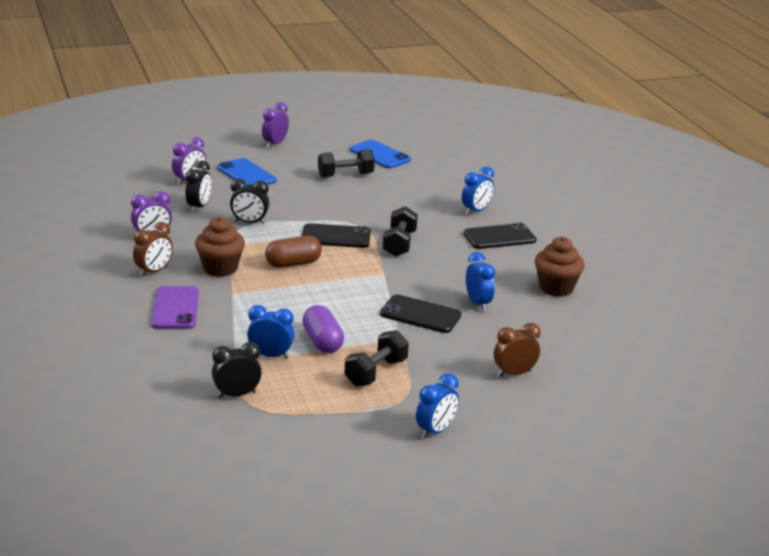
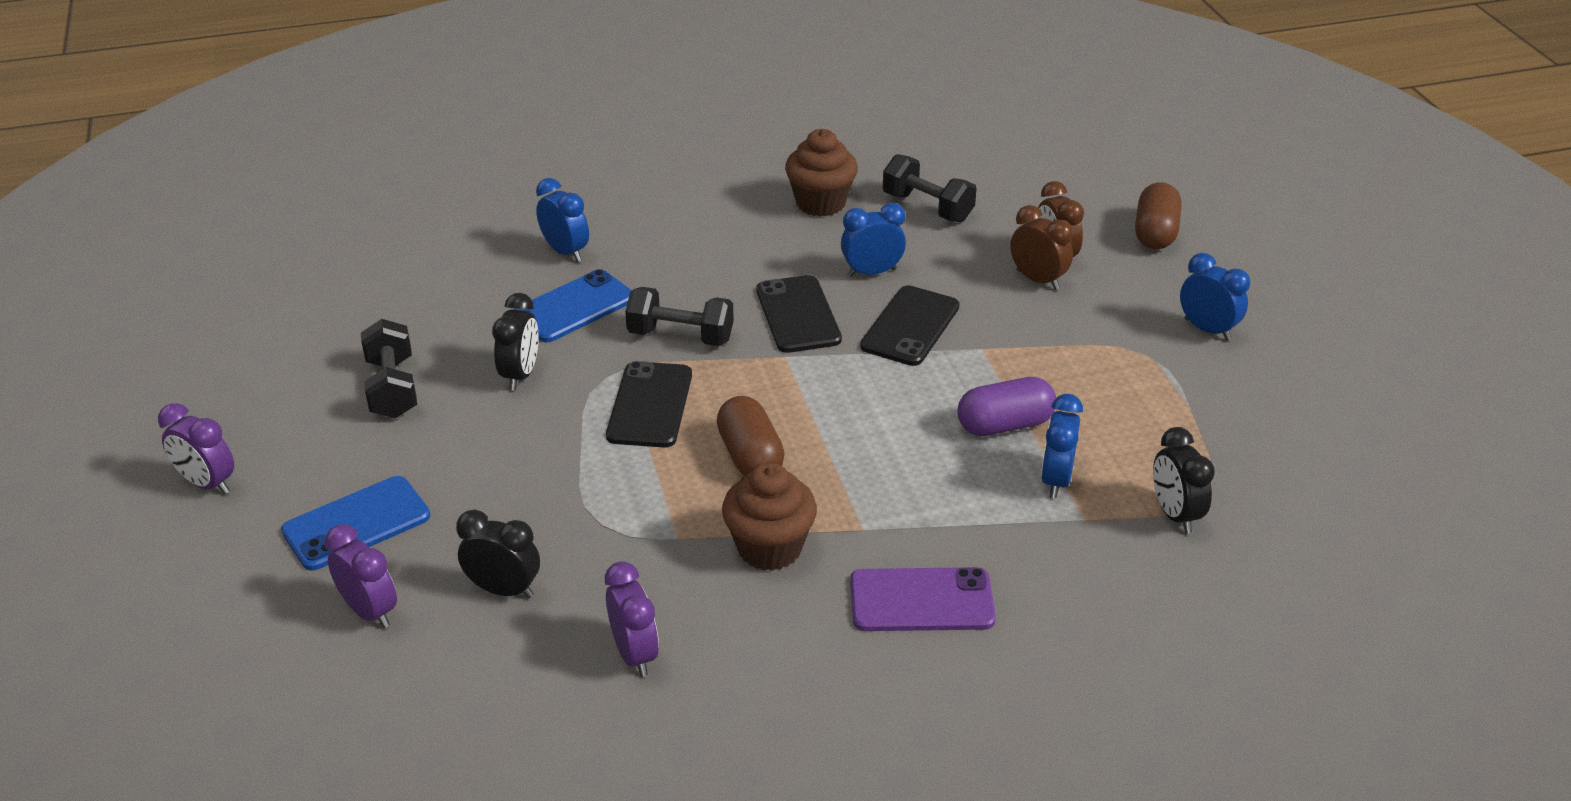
camera: 85 degrees left, 10 degrees up
(154, 271) = (783, 640): brown clock -> brown clock (1037, 280)
(249, 222) = (582, 514): black clock -> black clock (520, 375)
(376, 372) = (1079, 375): black dumbbell -> black dumbbell (927, 207)
(380, 155) = (309, 343): blue phone -> blue phone (574, 307)
(499, 237) = (661, 237): black phone -> black phone (798, 315)
(560, 421) = (1155, 233): none -> brown capsule

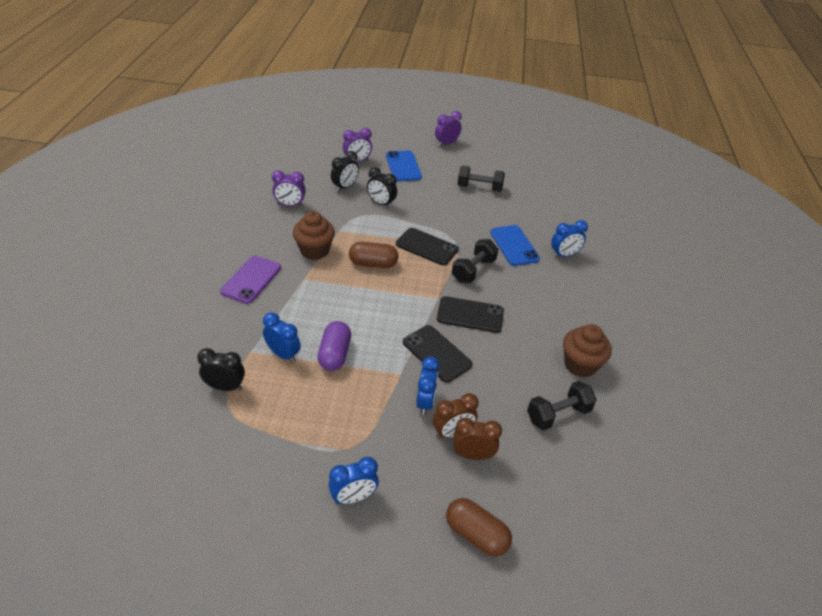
camera: 110 degrees right, 5 degrees up
(520, 375) = (470, 219): black clock -> black clock (381, 203)
(872, 272) = (495, 358): blue clock -> blue clock (425, 402)

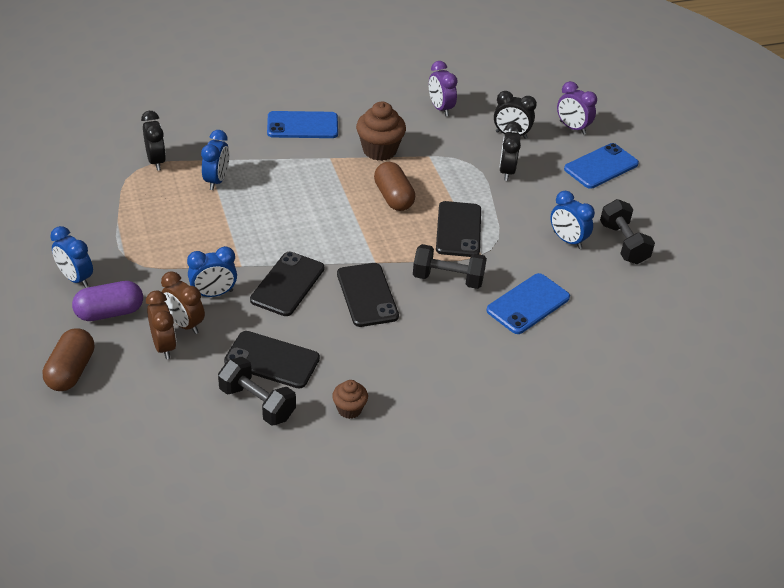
camera: 65 degrees right, 0 degrees up
(251, 280) = (302, 125): purple phone -> blue phone
(334, 354) = (238, 213): purple capsule -> purple capsule (109, 312)
(446, 144) = (695, 188): purple clock -> none
(516, 390) = (272, 360): none -> black phone
(564, 255) = (550, 356): blue clock -> blue clock (567, 240)
(580, 365) = (349, 409): brown cupcake -> brown cupcake, size x0.57

